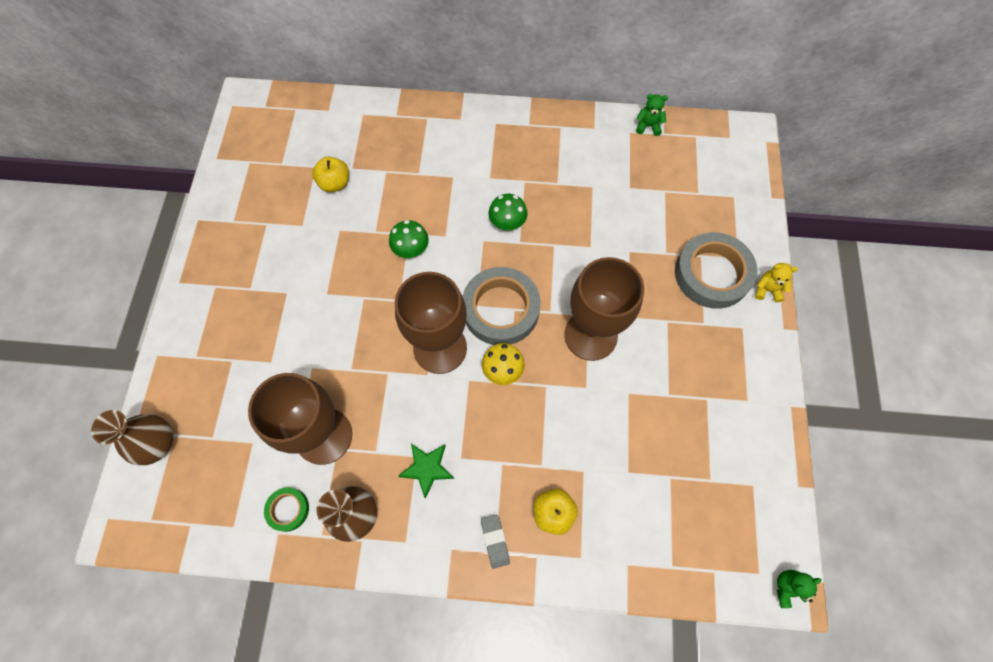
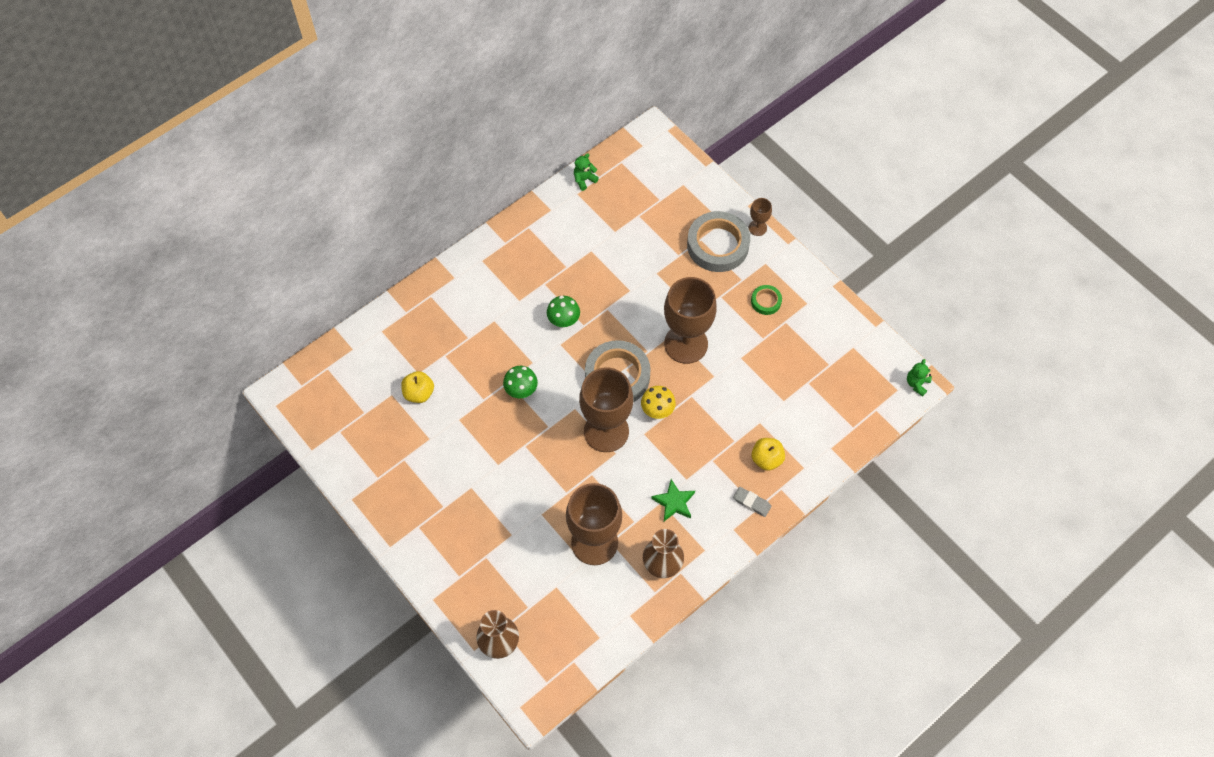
camera: 45 degrees left, 5 degrees down
(288, 509) = (620, 598): green tape -> green tape (766, 301)
(767, 290) = (757, 228): yellow teddy bear -> brown goblet

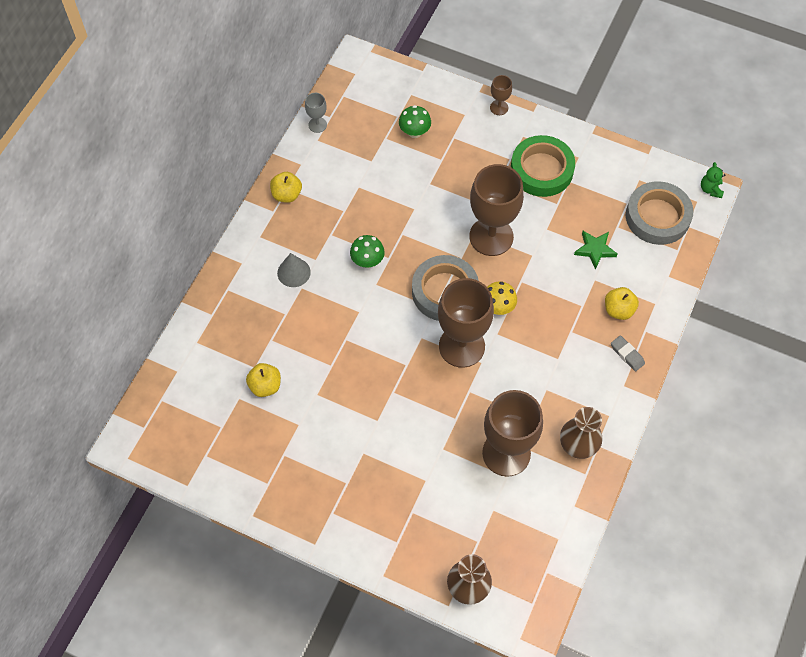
camera: 25 degrees left, 0 degrees up
(494, 304) = (293, 272): none -> grey cone
(521, 390) = (362, 342): green mushroom -> green mushroom (414, 132)
(524, 232) = (287, 194): none -> yellow apple
(584, 180) = (317, 125): green teddy bear -> grey goblet
(674, 502) = (558, 384): green star -> green star (595, 250)
(718, 245) = (472, 137): grey tape -> grey tape (657, 216)
(751, 503) = (627, 354): grey eraser -> grey eraser turned 45 degrees clockwise
(766, 301) = (541, 170): green tape -> green tape, size x2.09

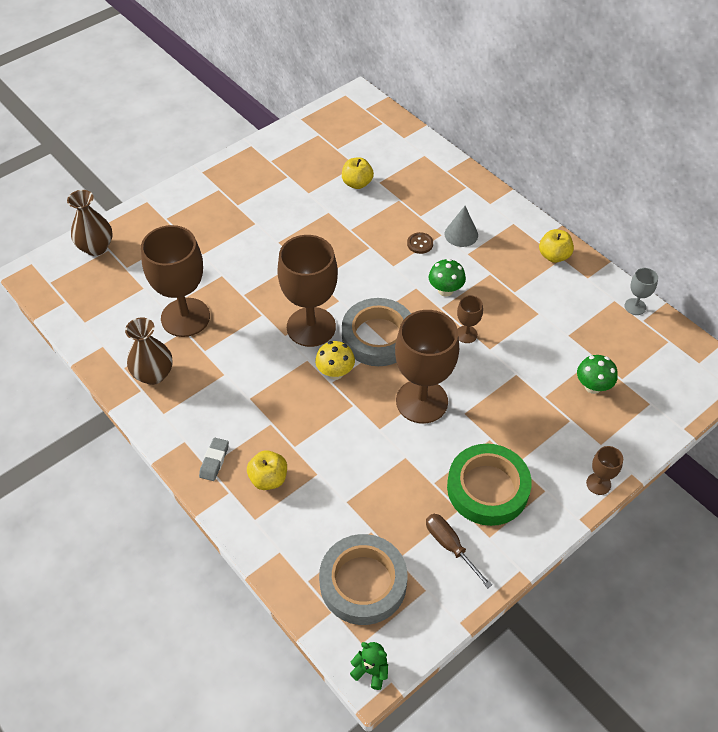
camera: 115 degrees right, 10 degrees down
(321, 300) = (420, 244): none -> brown button
(408, 229) = (466, 334): none -> brown goblet
(595, 250) = (354, 492): green star -> none
(599, 177) = (450, 546): none -> brown screwdriver
(627, 354) = (214, 461): grey eraser -> grey eraser turned 60 degrees counterclockwise

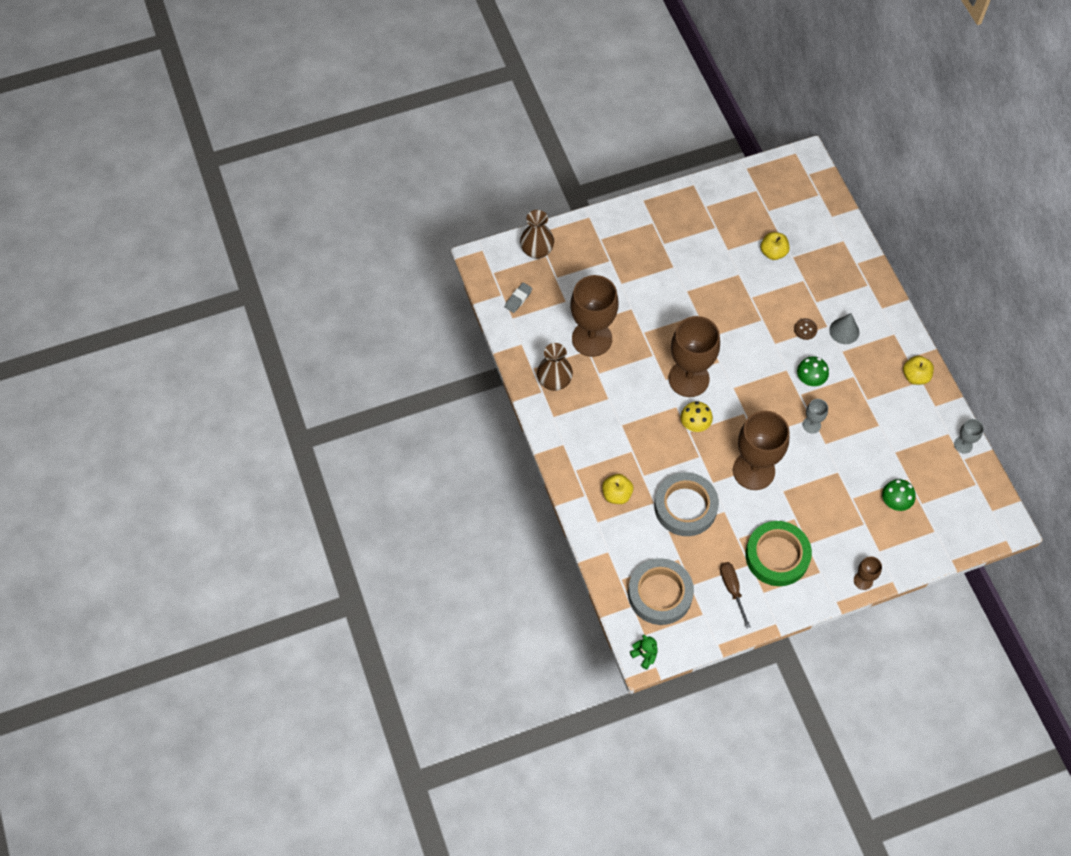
camera: 20 degrees right, 10 degrees up
(214, 461) = (581, 467): grey eraser -> grey eraser (518, 299)
(378, 337) = (739, 404): grey tape -> grey tape (685, 507)
(466, 334) = (811, 425): brown goblet -> grey goblet

